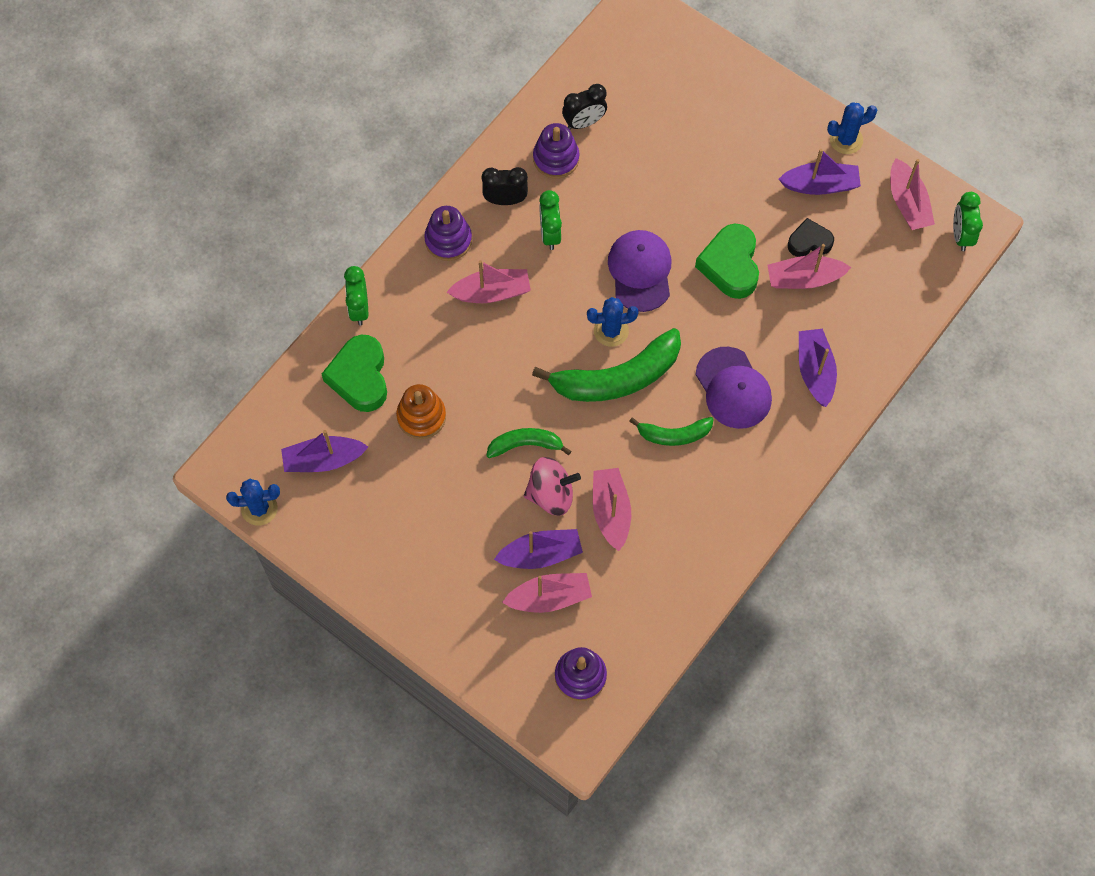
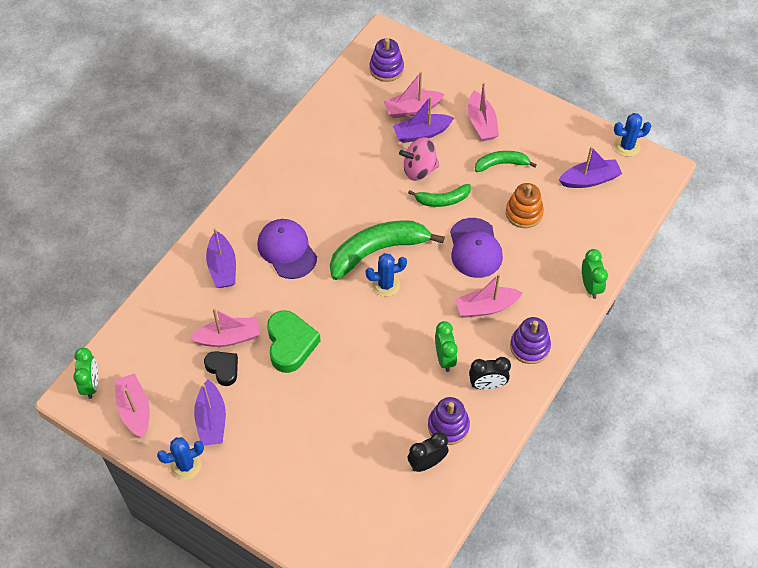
camera: 175 degrees right, 10 degrees down
(360, 377) = (577, 237): green heart -> none
(611, 511) = (374, 162): pink boat -> pink boat (481, 123)
(640, 271) = (365, 333): purple cap -> purple cap (475, 248)
(674, 434) = (331, 215): green banana -> green banana (501, 164)
(809, 242) = (223, 369): black heart -> black heart turned 120 degrees counterclockwise
(820, 185) = (211, 420): purple boat -> purple boat turned 90 degrees counterclockwise

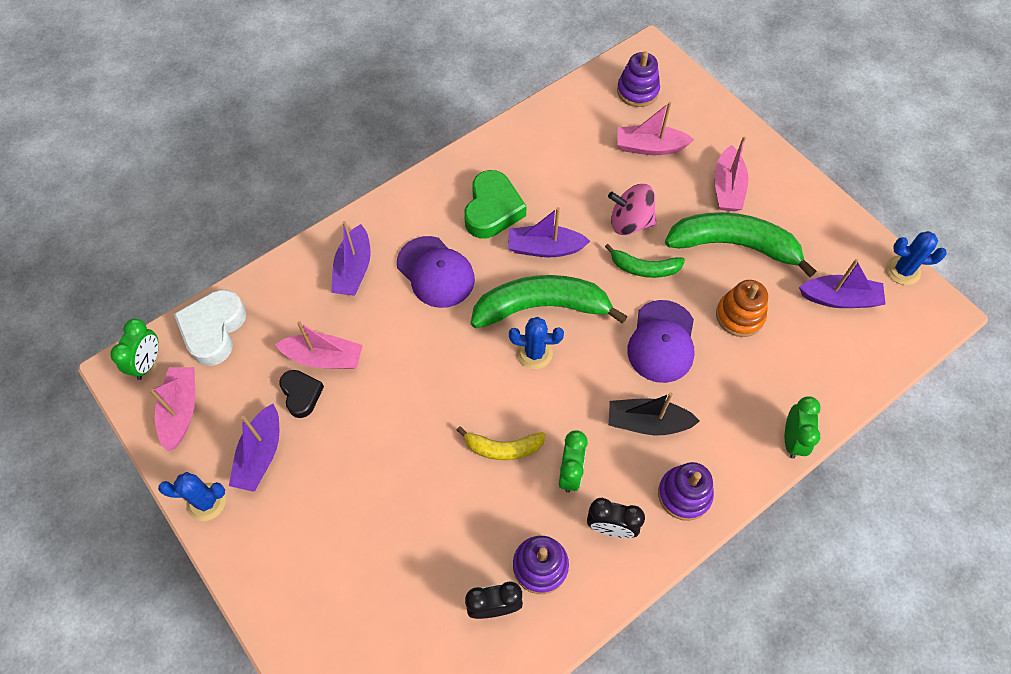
camera: 20 degrees right, 5 degrees up
(132, 345) = (214, 330): none -> white heart
(287, 250) = (435, 272): purple cap -> purple cap turned 150 degrees clockwise
(290, 344) = (391, 390): green heart -> green heart (492, 210)
(390, 357) = (503, 448): none -> yellow banana
(422, 133) = (650, 179): purple boat -> purple boat (545, 248)
(486, 307) = (647, 422): pink boat -> black boat
(501, 164) = (734, 245): green banana -> green banana, size x1.86

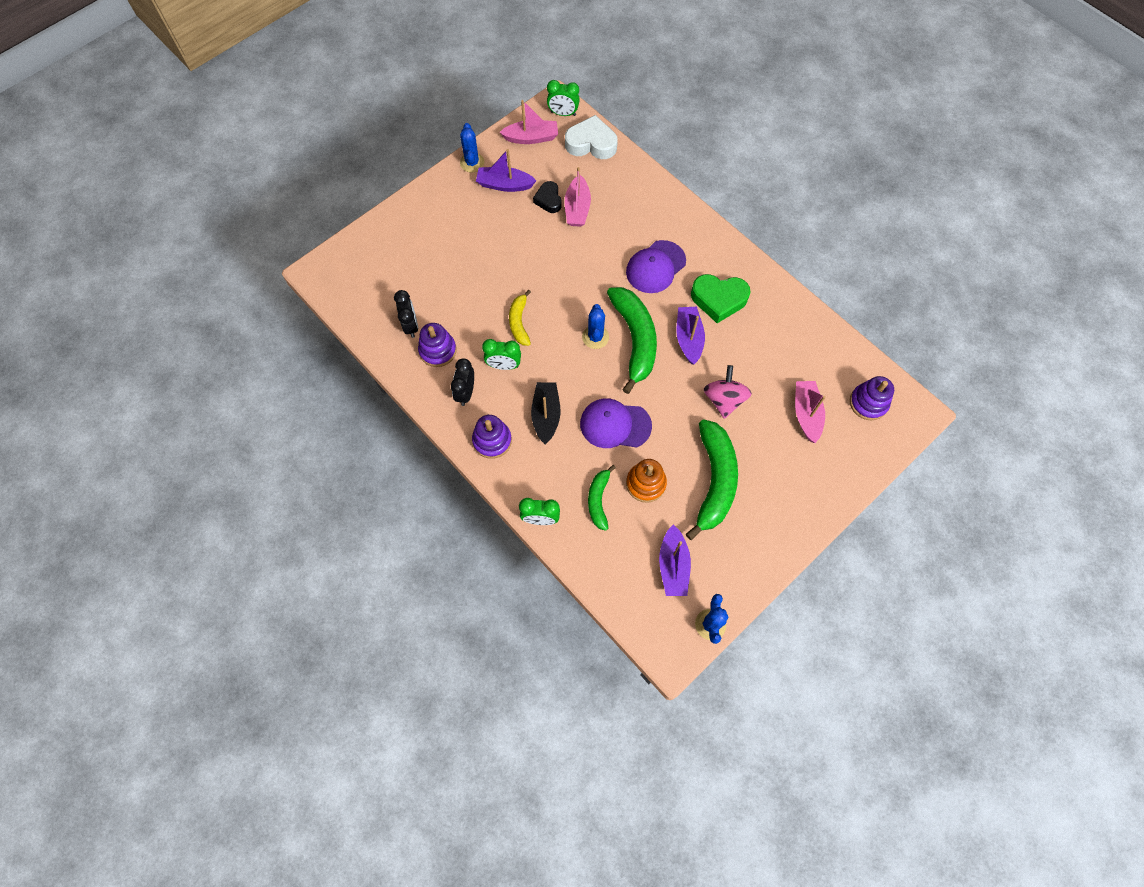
camera: 85 degrees right, 5 degrees up
(301, 394) = (548, 200): black heart -> black heart turned 105 degrees clockwise
(353, 269) = (650, 215): purple boat -> none
(644, 268) = (681, 411): green banana -> green banana (598, 500)
(727, 188) = (774, 477): pink boat -> none

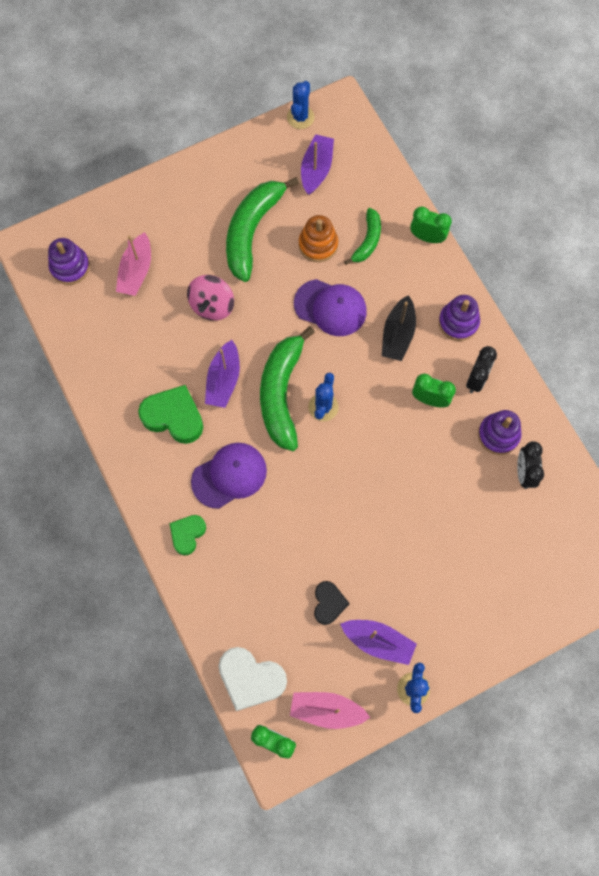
camera: 165 degrees left, 5 degrees up
(519, 322) = (402, 446): yellow banana -> none
(577, 208) = (297, 581): pink boat -> none
(672, 219) = (187, 534): none -> green heart

